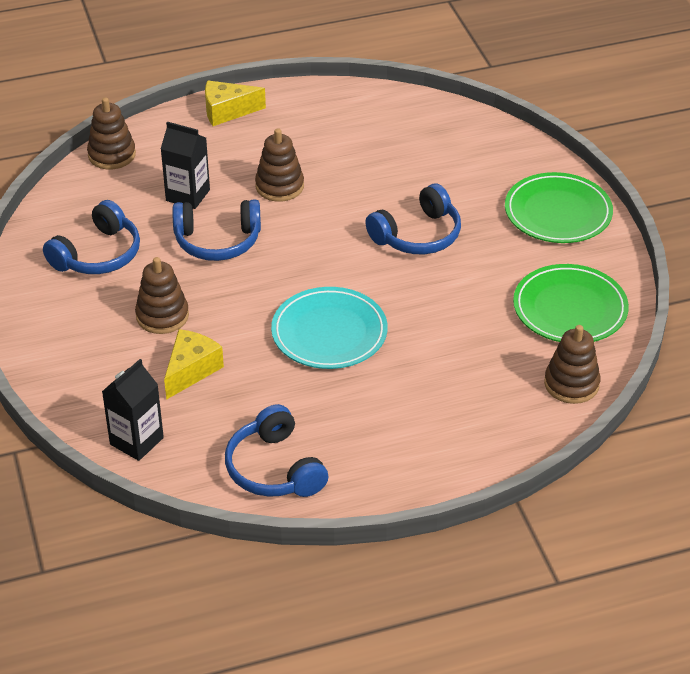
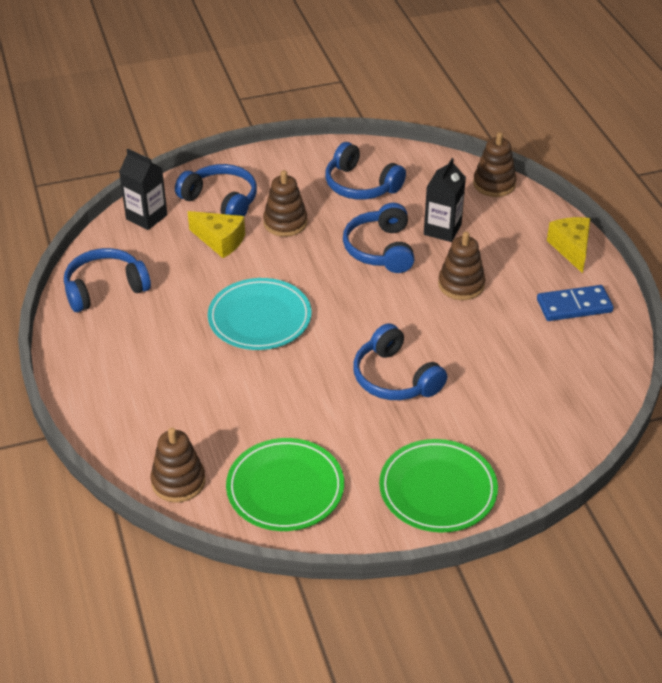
camera: 90 degrees right, 0 degrees up
(112, 373) = (221, 201): none -> blue headphones
(313, 117) = (574, 306): none -> blue domino

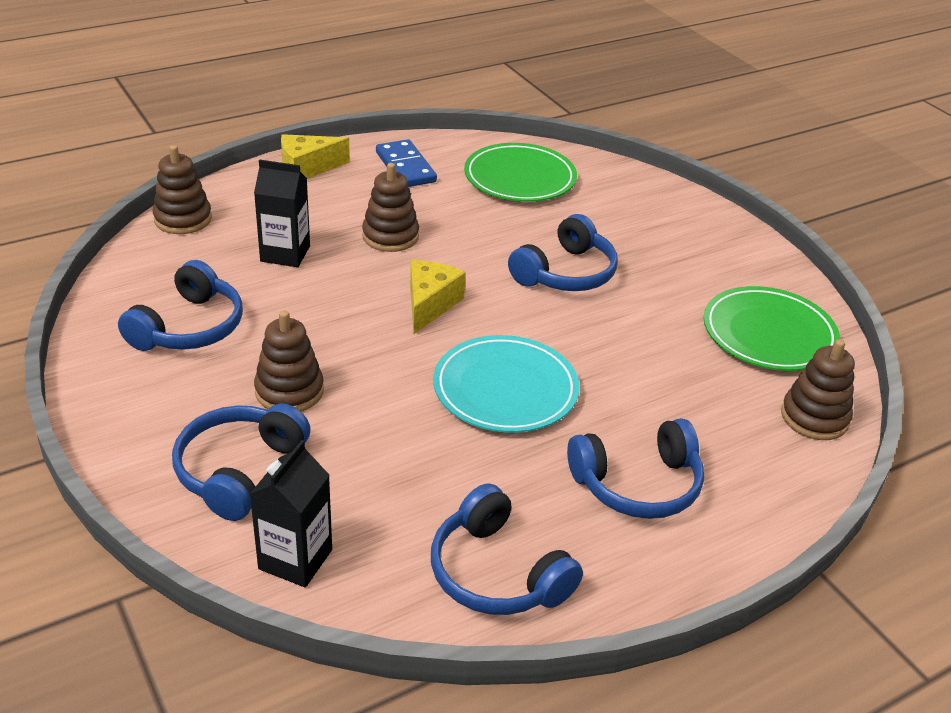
camera: 105 degrees left, 5 degrees down
(220, 241) = (345, 454): yellow cheese -> yellow cheese (430, 304)
(380, 249) = (335, 299): blue headphones -> blue headphones (638, 484)
(438, 489) = (706, 238): green plate -> green plate (520, 178)

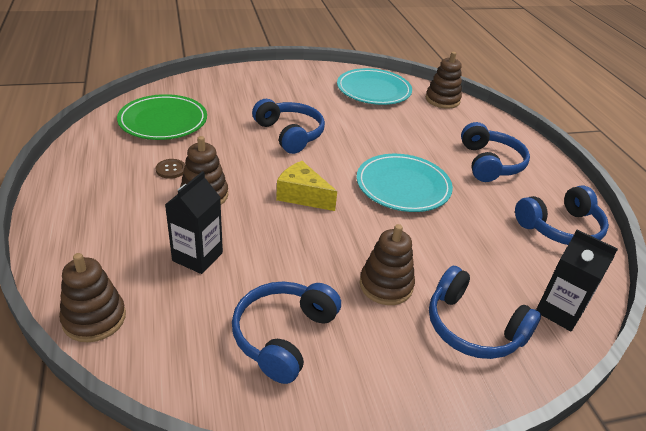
camera: 75 degrees left, 0 degrees up
(189, 327) = (283, 336): blue headphones -> blue headphones turned 105 degrees counterclockwise
(307, 168) = (63, 219): yellow cheese -> none
(405, 167) = (106, 166): blue domino -> none
(425, 205) = (171, 169): none -> brown button
(769, 334) = (373, 90): green plate -> turquoise plate

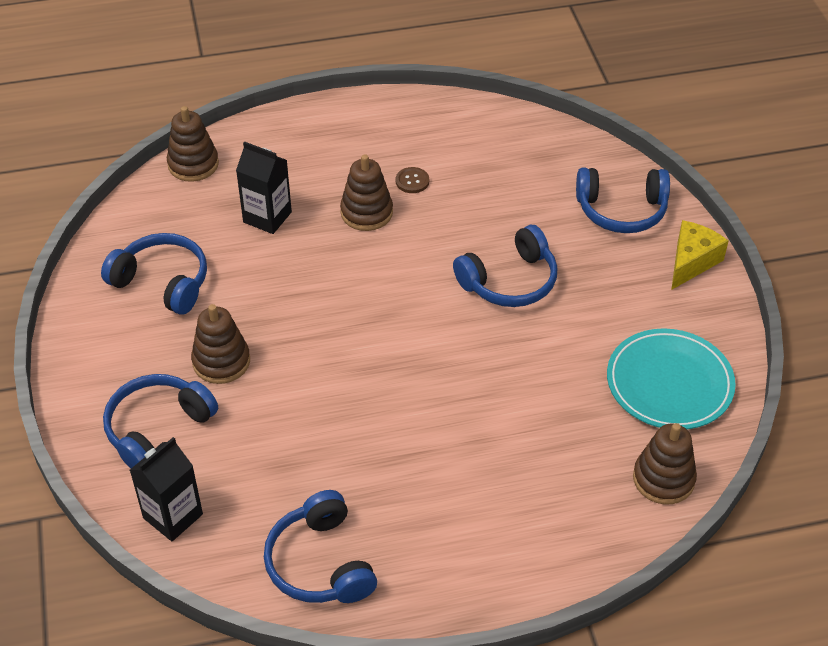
camera: 95 degrees right, 10 degrees up
(163, 121) = (516, 162): green plate -> none
(302, 196) = (371, 294): yellow cheese -> yellow cheese (691, 262)
(403, 186) = (400, 395): turquoise plate -> none
(490, 163) = (471, 510): blue headphones -> blue headphones (621, 210)

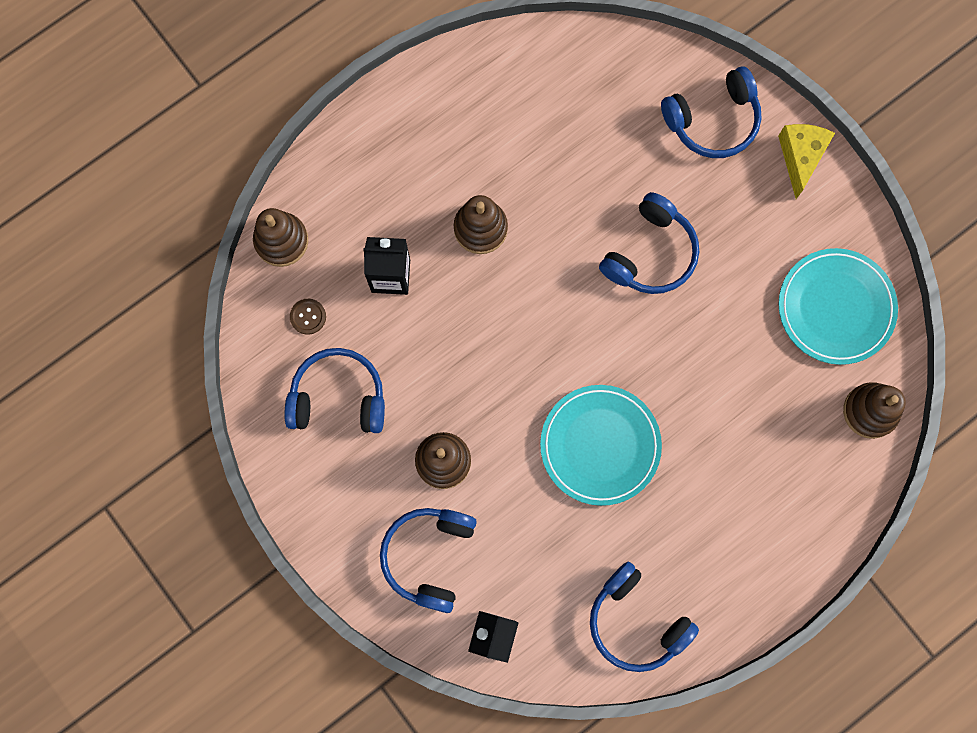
camera: 25 degrees left, 30 degrees up
(374, 405) = (600, 445): none -> turquoise plate
(412, 181) = (503, 169): brown button -> brown button (308, 317)

